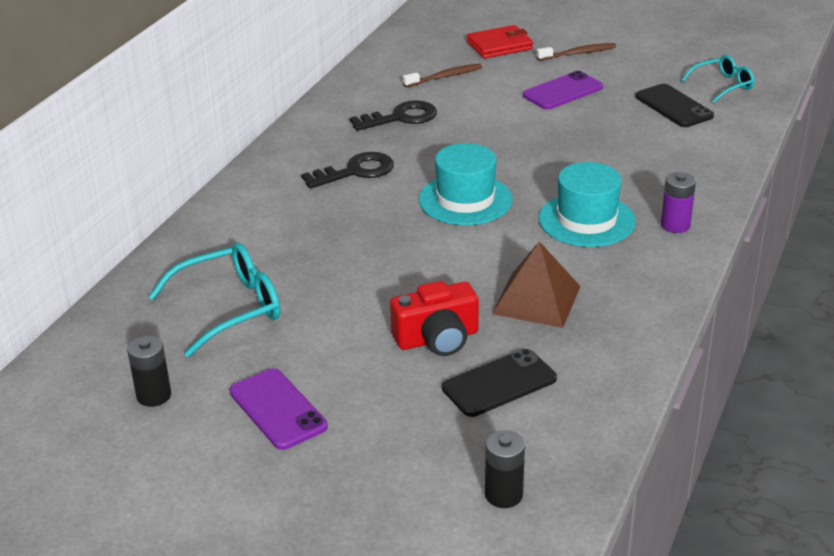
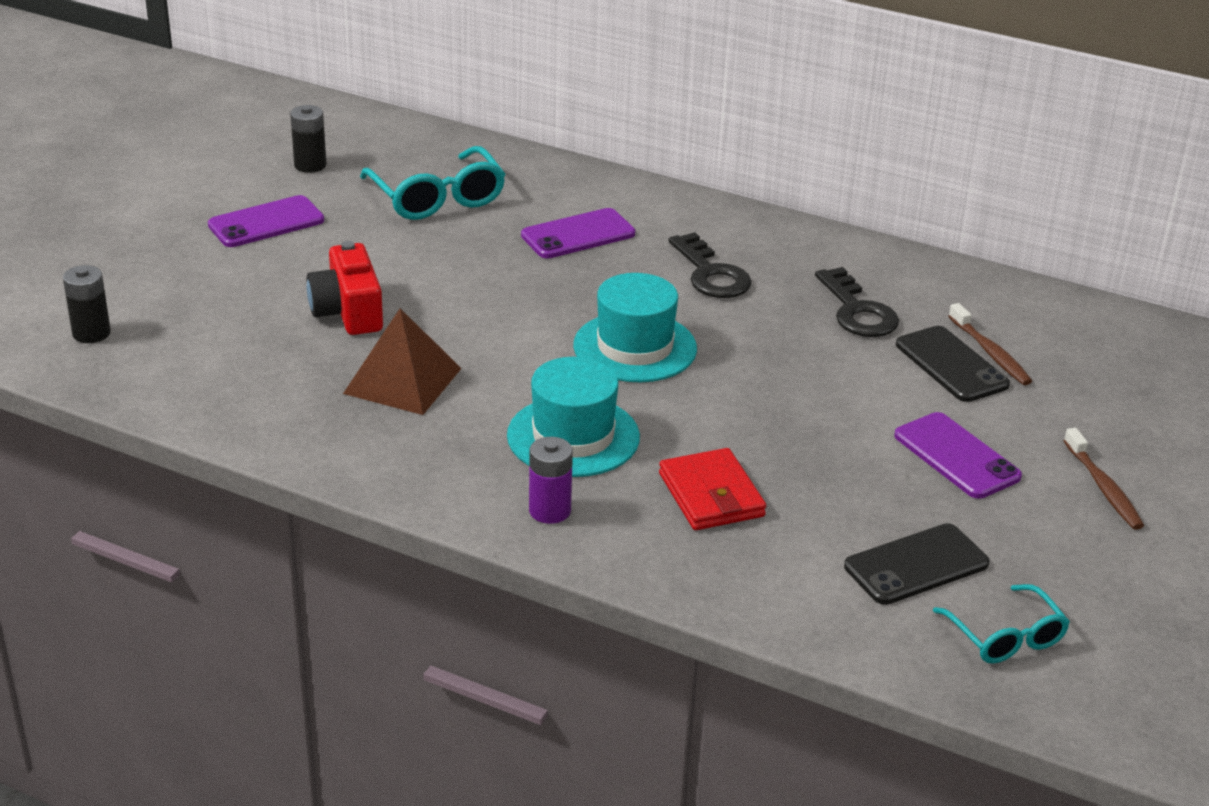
camera: 90 degrees right, 0 degrees up
(297, 231) = (578, 234): none -> purple phone
(499, 46) = (1114, 410): red wallet -> red wallet (711, 495)
(499, 384) = (257, 344): black phone -> black phone (951, 365)

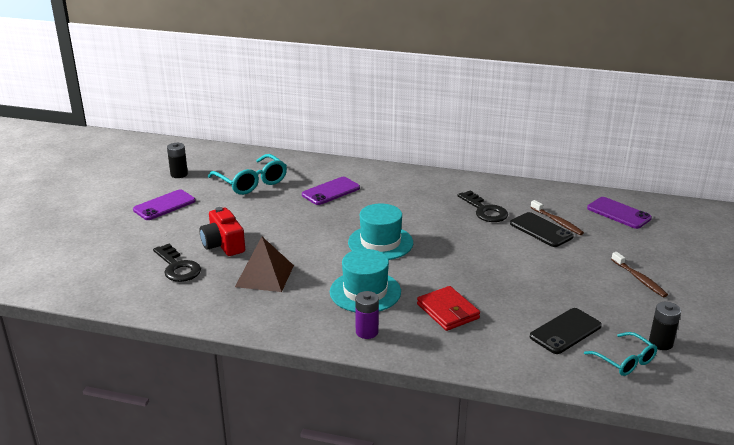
camera: 10 degrees left, 5 degrees down
(91, 333) = (84, 274): black battery -> black battery (660, 343)
(711, 274) = (405, 202): black key -> black key (177, 267)
(956, 456) = (562, 274): purple phone -> purple phone (618, 213)

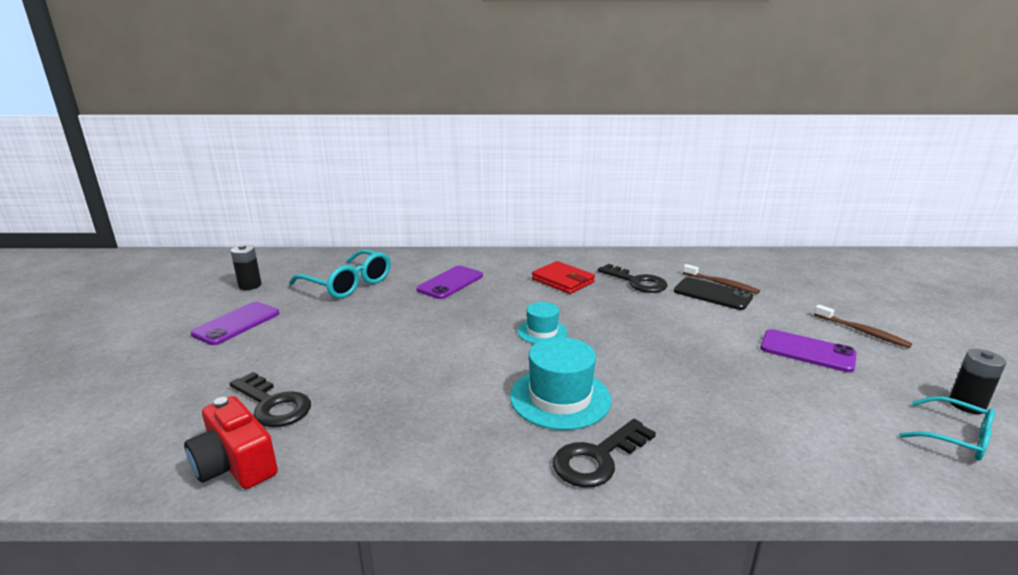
camera: 15 degrees left, 5 degrees down
(223, 244) = (334, 362): red camera -> red camera (235, 464)
(264, 276) = (409, 397): brown pyramid -> none
(367, 332) = (597, 458): purple battery -> black key
(380, 242) = (542, 332): turquoise hat -> turquoise hat, size x0.60
(448, 311) = (685, 407): red wallet -> red wallet (563, 281)
(565, 331) = (847, 409): black phone -> none
(618, 213) = (773, 268): purple phone -> purple phone (807, 351)

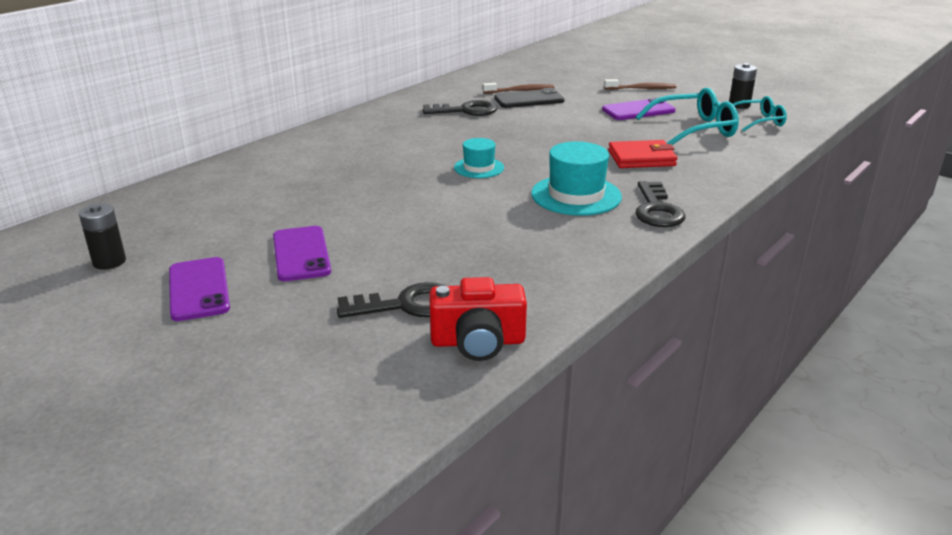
camera: 50 degrees left, 5 degrees up
(348, 284) = (225, 212): turquoise glasses -> turquoise glasses (694, 129)
(450, 283) = (324, 169): purple phone -> purple phone (301, 254)
(563, 281) = (412, 131): red wallet -> red wallet (641, 158)

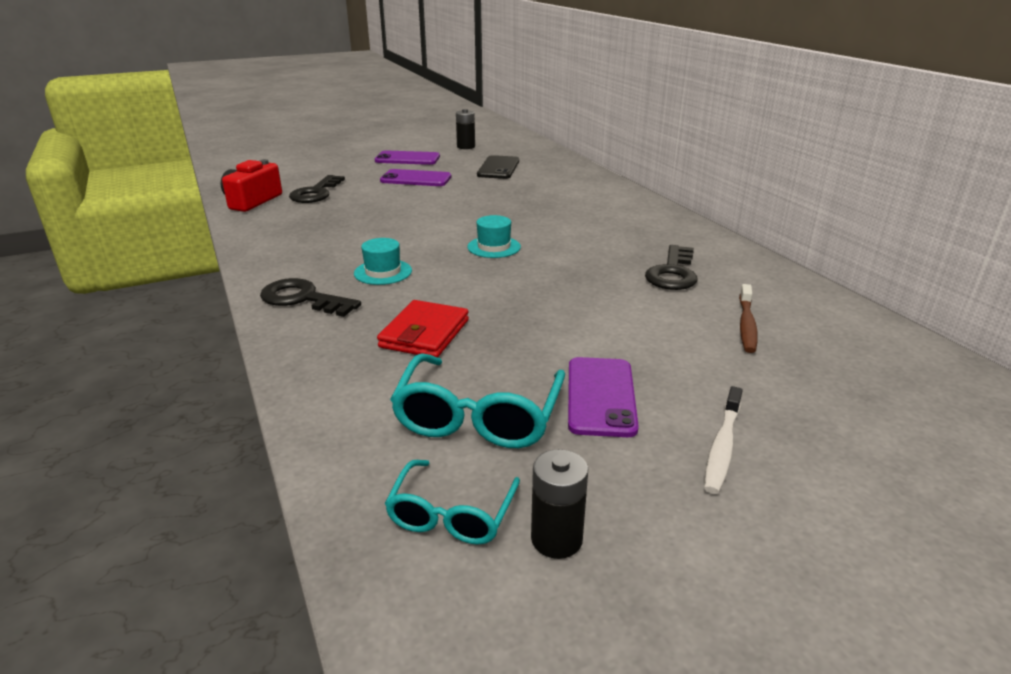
camera: 115 degrees right, 0 degrees up
(529, 99) = (701, 321): black phone -> black phone (498, 168)
(576, 195) = (383, 272): turquoise hat -> turquoise hat, size x0.60
(641, 89) = (722, 446): brown toothbrush -> white toothbrush

